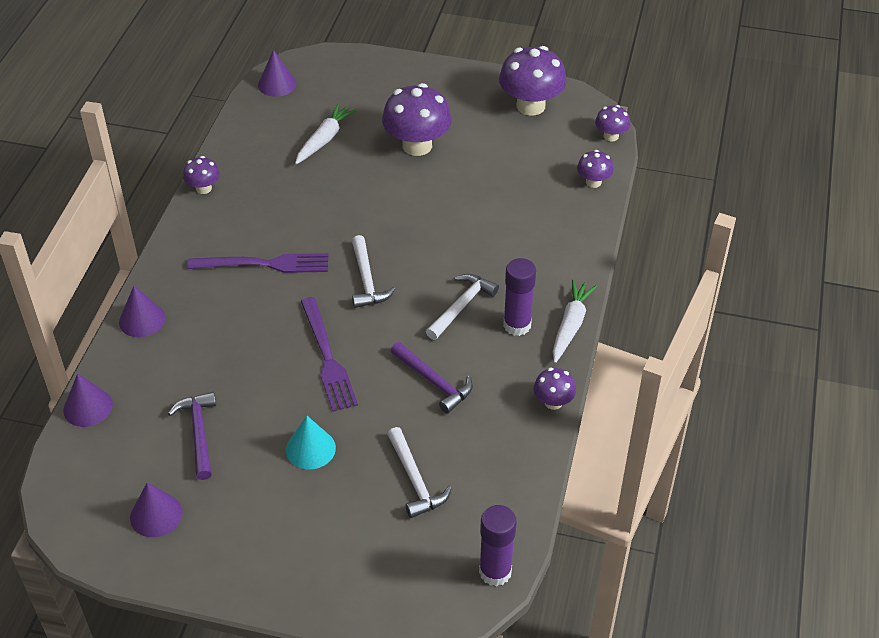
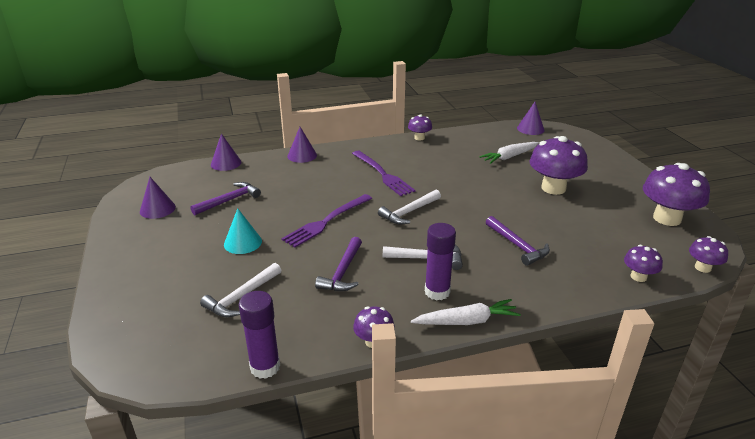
camera: 60 degrees right, 15 degrees down
(324, 139) = (509, 157): white carrot -> white carrot turned 150 degrees clockwise
(492, 231) = (517, 246): none -> purple hammer
(495, 572) = (169, 373): purple glue stick -> purple glue stick (265, 367)

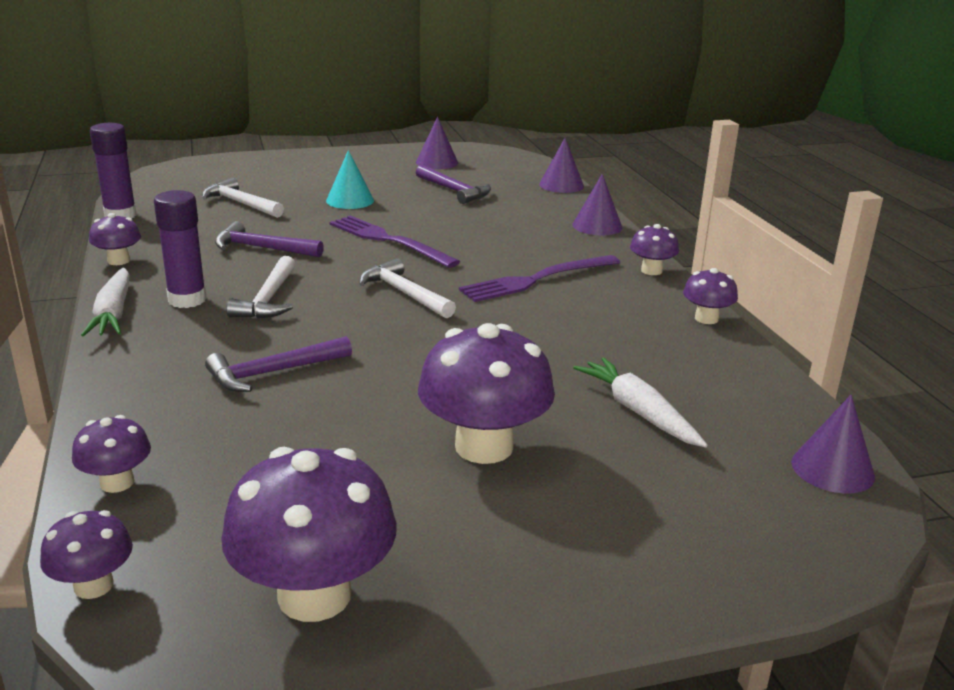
camera: 90 degrees right, 5 degrees down
(366, 145) = (651, 271): none -> purple mushroom

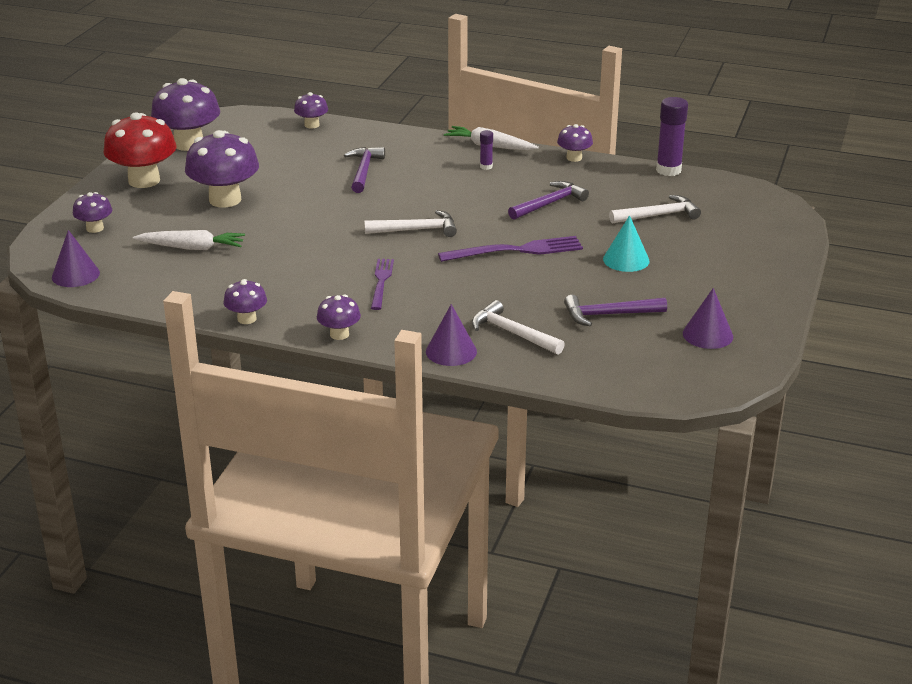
camera: 125 degrees right, 5 degrees up
(93, 585) = (251, 113): purple mushroom -> purple mushroom (95, 228)
(187, 300) = (486, 167): purple glue stick -> purple glue stick, size x0.51
(268, 299) = (459, 188): white hammer -> white hammer (512, 333)
(517, 566) = (144, 181): none -> red mushroom
(536, 280) = (381, 282): purple fork -> purple fork, size x0.65
(561, 185) = (574, 379): purple cone -> none

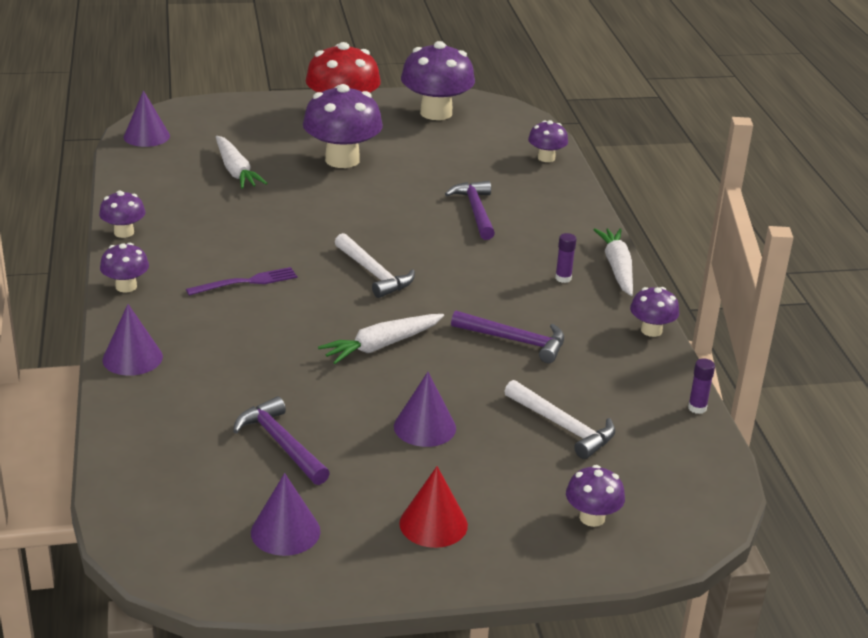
camera: 60 degrees right, 0 degrees up
(95, 228) = (234, 120): purple mushroom -> purple mushroom (592, 518)
(364, 171) = (475, 211): purple hammer -> purple hammer turned 75 degrees counterclockwise
(512, 333) = (195, 387): white hammer -> none
(516, 250) = (381, 346): purple fork -> white carrot
(626, 260) = (425, 427): turquoise cone -> purple cone
(668, 170) = (697, 408): purple glue stick -> purple glue stick, size x0.51
(730, 283) = (433, 524): none -> red cone

